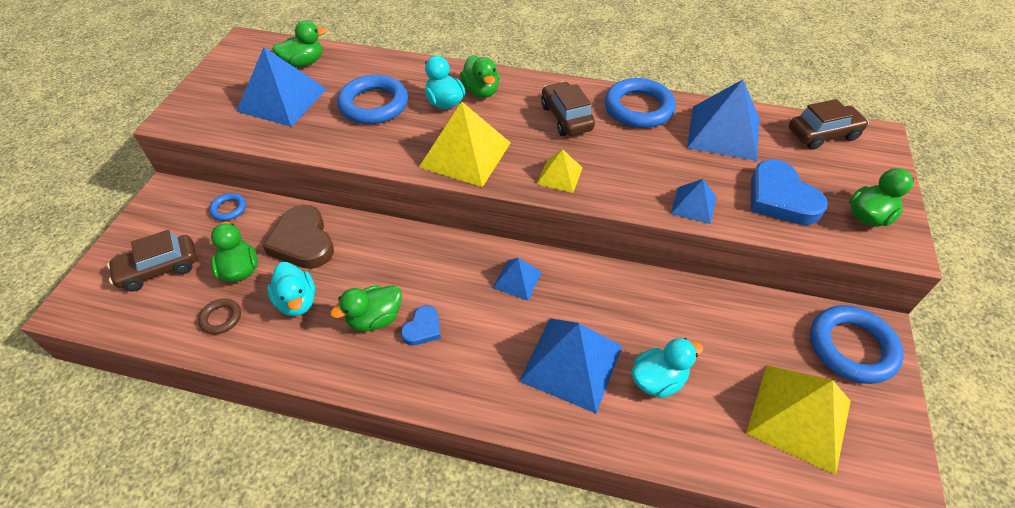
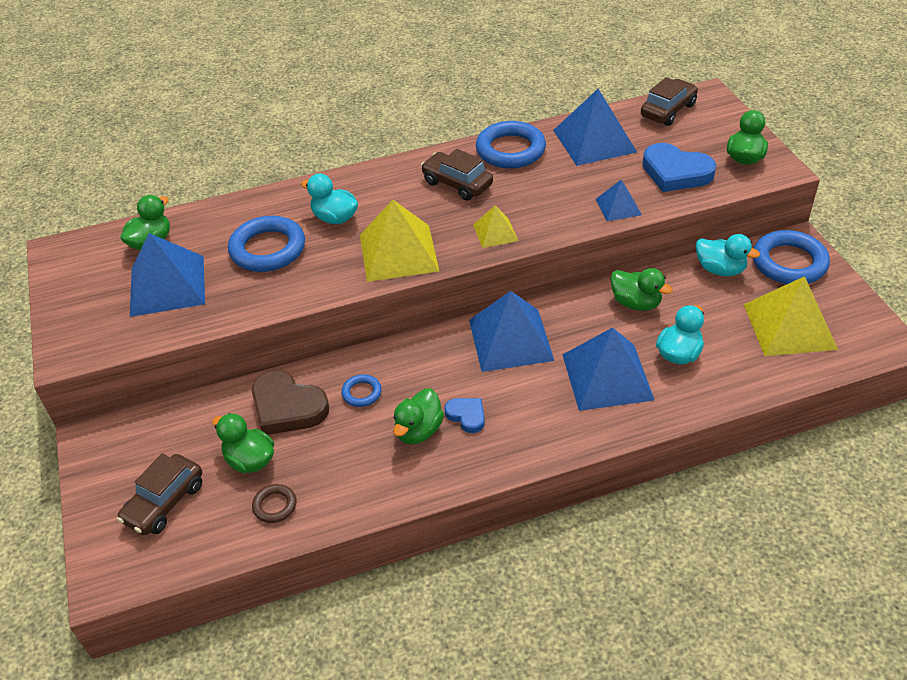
camera: 30 degrees left, 5 degrees down
(229, 209) = (180, 418): blue ring -> blue ring (361, 393)
(297, 301) = (334, 455): turquoise duck -> turquoise duck (720, 269)
(423, 328) = (466, 416): blue heart -> blue heart turned 45 degrees counterclockwise
(481, 91) = (359, 194): green duck -> green duck (636, 303)
(517, 279) = (510, 340): blue pyramid -> blue pyramid, size x1.90

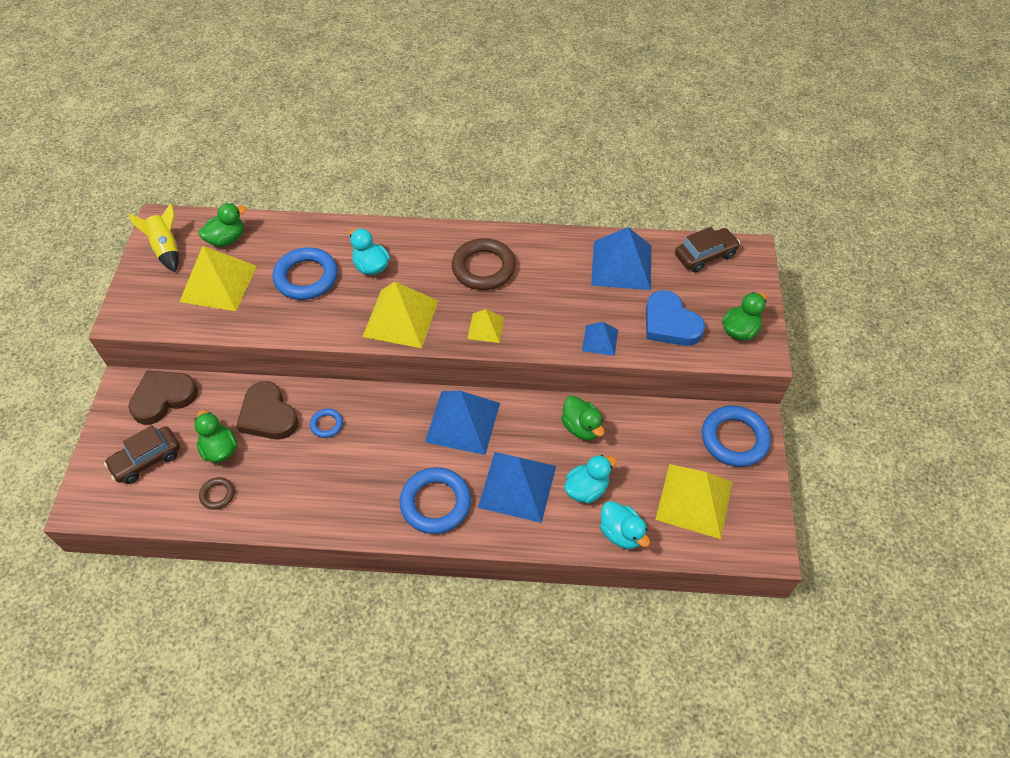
camera: 20 degrees right, 10 degrees up
(83, 273) = (167, 249): none -> yellow rocket
(148, 434) = (163, 398): none -> brown heart
(167, 285) = (219, 283): blue pyramid -> yellow pyramid
(418, 431) = (349, 475): green duck -> none
(457, 184) = (483, 268): brown car -> brown ring
(466, 416) = (391, 476): blue heart -> none
(510, 150) = (546, 249): blue ring -> blue ring (435, 503)
(720, 269) = (671, 423): turquoise duck -> turquoise duck (621, 533)

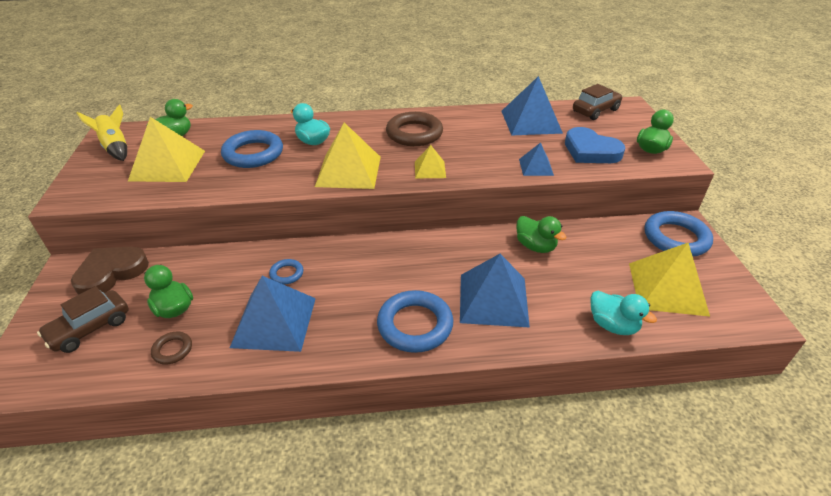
camera: 10 degrees left, 15 degrees down
(268, 415) = (224, 273): brown heart -> none
(462, 422) = (422, 256): blue pyramid -> blue pyramid (274, 322)
(586, 489) = (561, 293): turquoise duck -> none

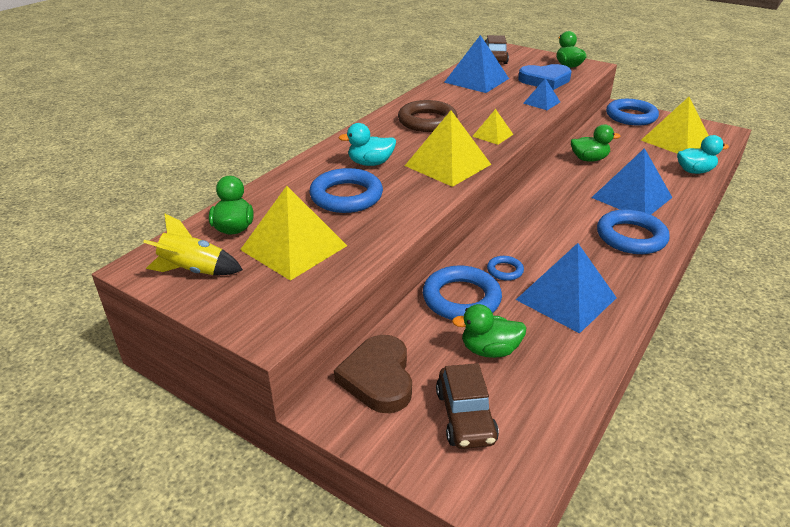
camera: 50 degrees left, 5 degrees down
(172, 350) = (552, 367): brown ring -> none
(229, 269) = (461, 298): none -> blue ring

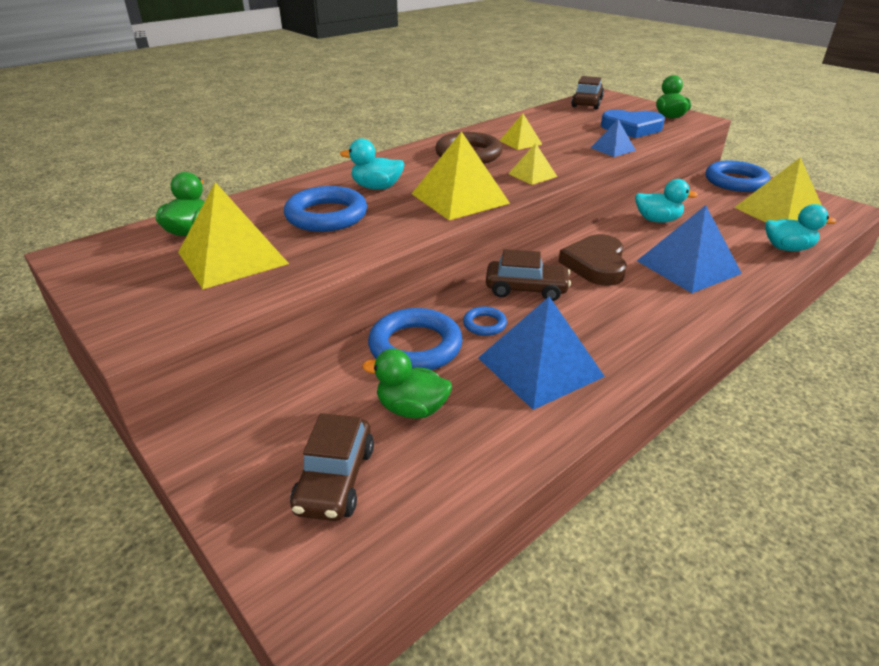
camera: 15 degrees right, 0 degrees up
(194, 271) = (117, 265): yellow rocket -> none
(378, 378) = (267, 415): brown heart -> brown heart (595, 264)
(463, 104) = (520, 142): none -> yellow pyramid
(476, 80) = (552, 121): blue pyramid -> none
(520, 235) = (526, 289): none -> brown car
(589, 159) = (657, 220): green duck -> turquoise duck
(631, 237) = (662, 310): blue ring -> none

